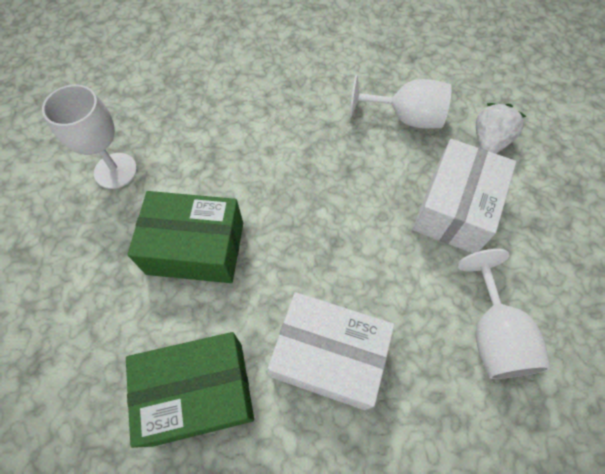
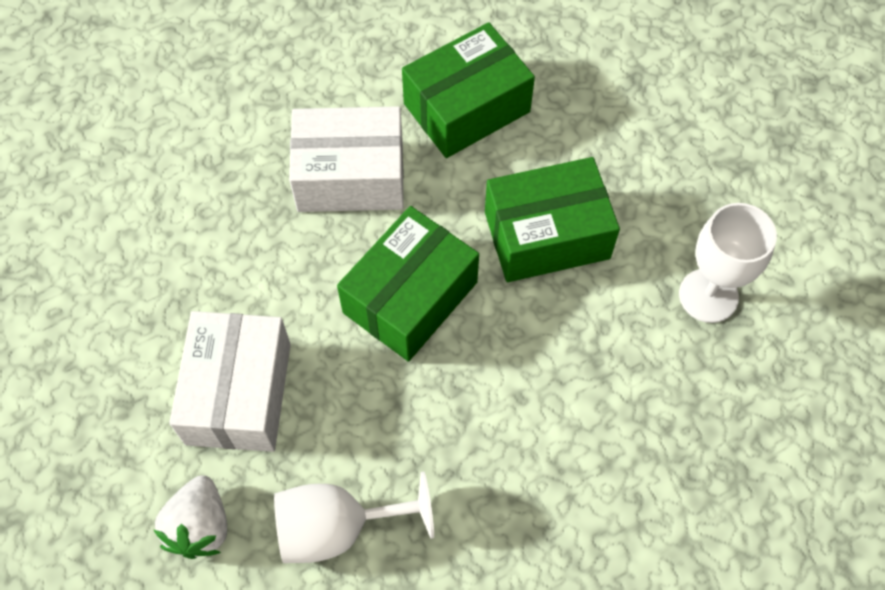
camera: 160 degrees right, 0 degrees up
(316, 235) = (410, 297): none -> green box
(492, 334) = (177, 252): white goblet -> none

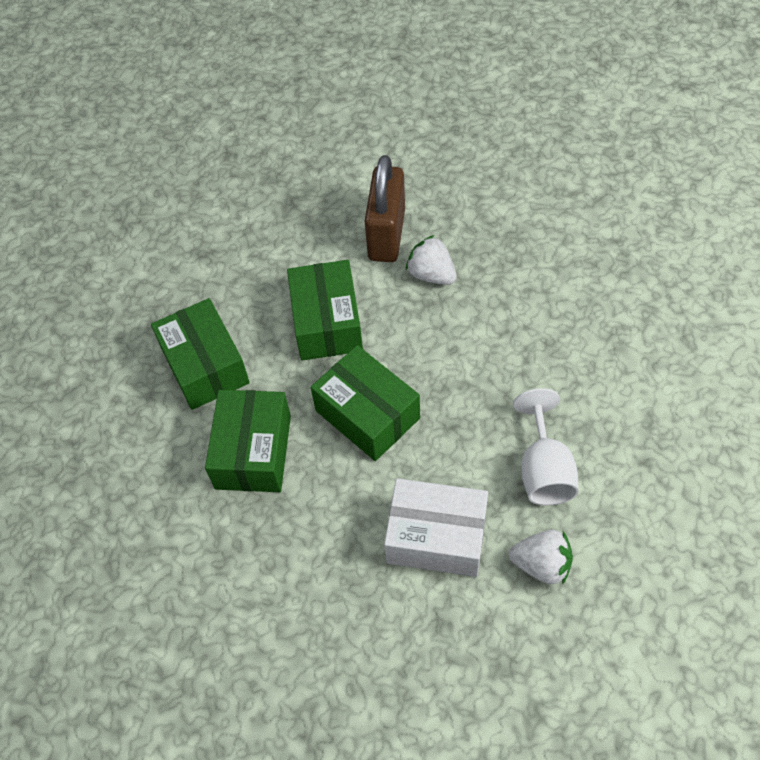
camera: 80 degrees left, 5 degrees down
(350, 176) = (253, 452): white box -> green box
(646, 361) = (431, 274): none -> white strawberry
(708, 295) = (387, 235): white goblet -> brown padlock

